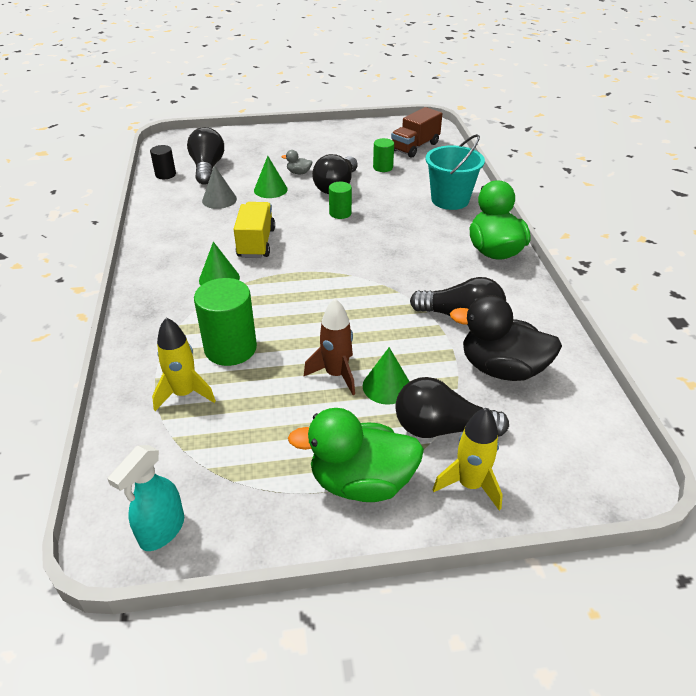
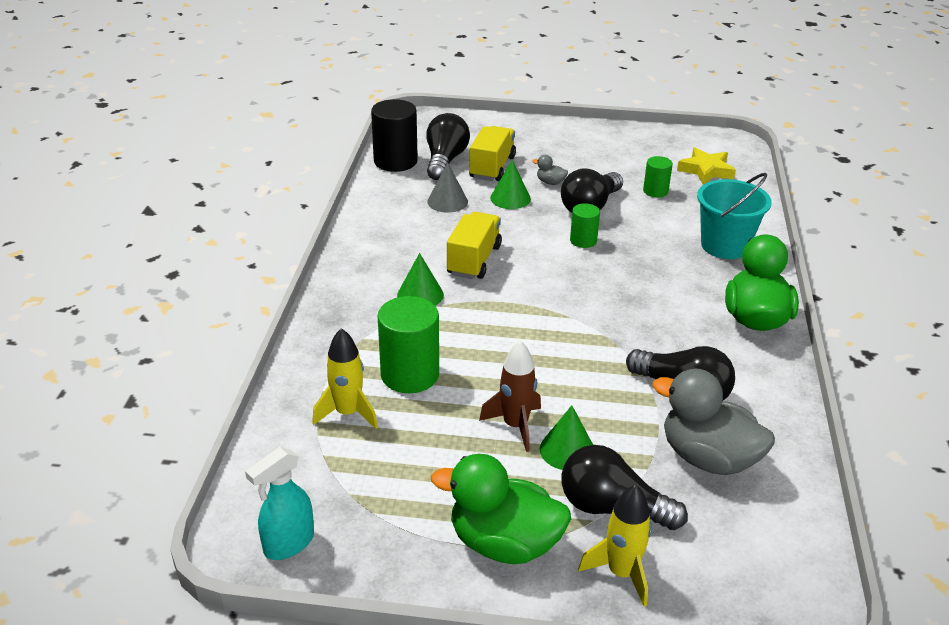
camera: 15 degrees right, 5 degrees down
(165, 174) = (395, 161): black cylinder -> black cylinder, size x1.81
(248, 168) = (492, 167): none -> yellow truck
(415, 147) = (706, 170): brown truck -> yellow star
(501, 369) = (708, 458): black duck -> grey duck

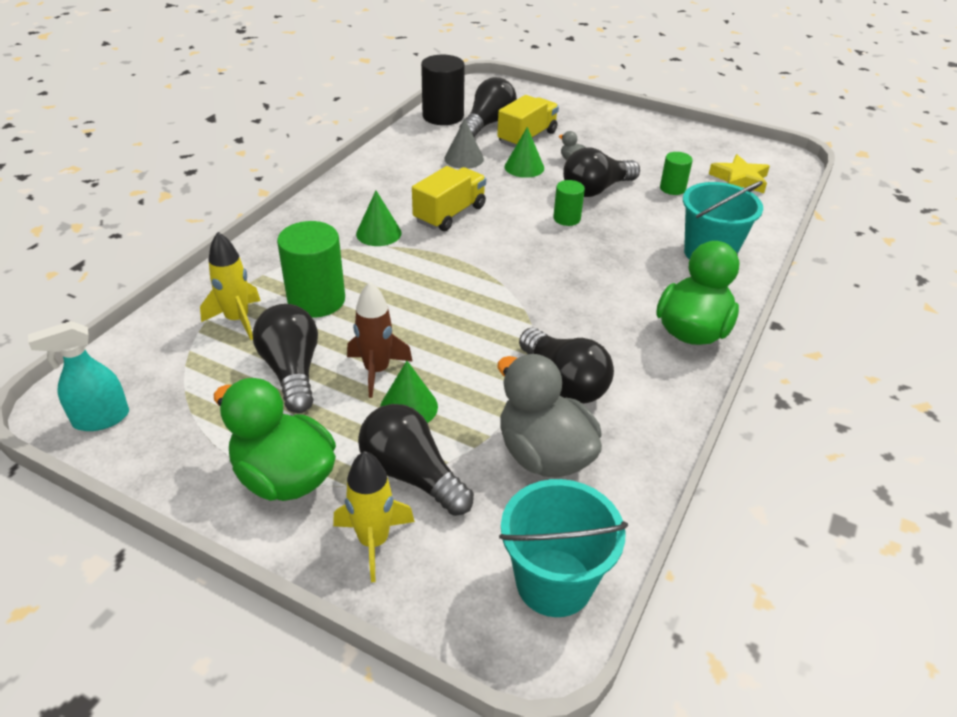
camera: 20 degrees right, 5 degrees up
(438, 447) = (292, 371): none -> black light bulb
(785, 558) = (554, 582): none -> turquoise bucket

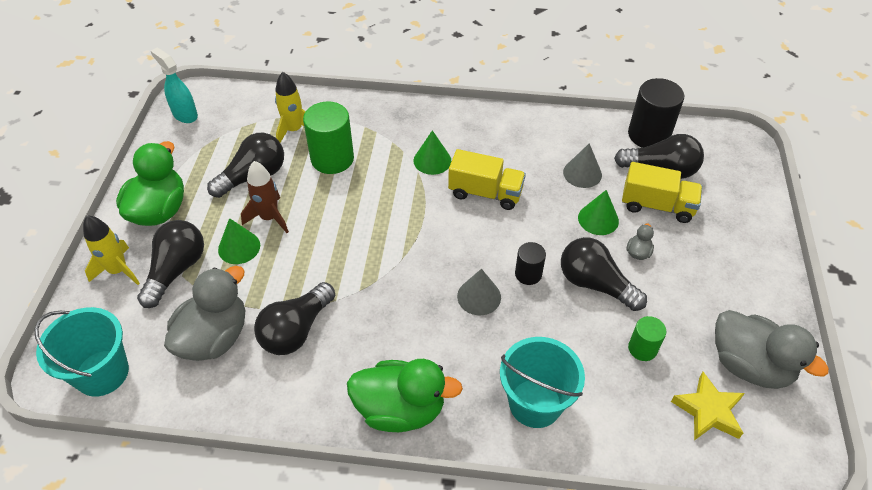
camera: 70 degrees right, 10 degrees up
(567, 218) = (528, 274): green cylinder -> black cylinder
(579, 252) = (479, 296): none -> grey cone
(704, 151) = (749, 365): none -> grey duck

